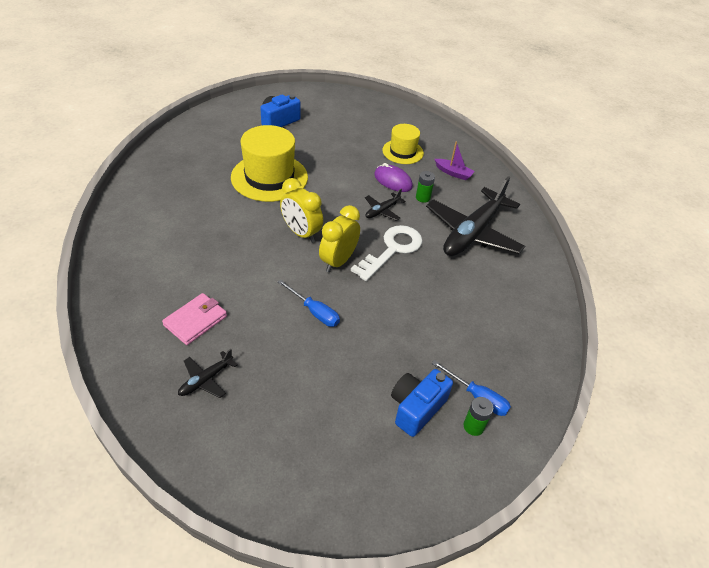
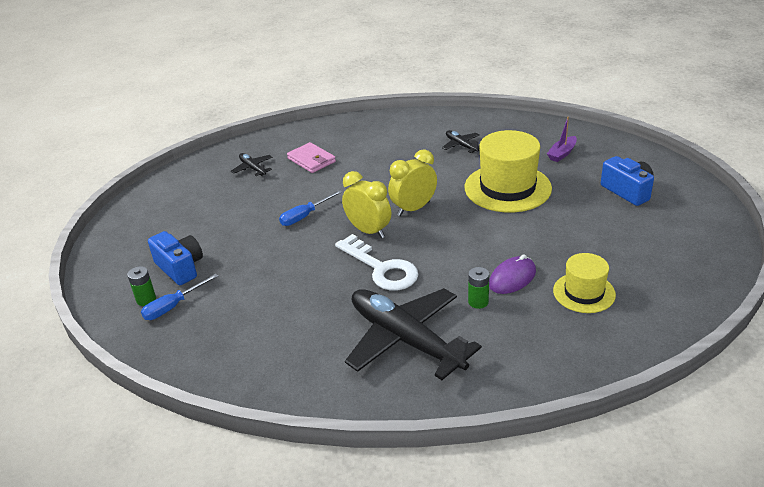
camera: 105 degrees right, 10 degrees down
(382, 211) = (450, 265): black plane -> black plane (461, 145)
(453, 173) = (539, 339): purple boat -> purple boat (562, 153)

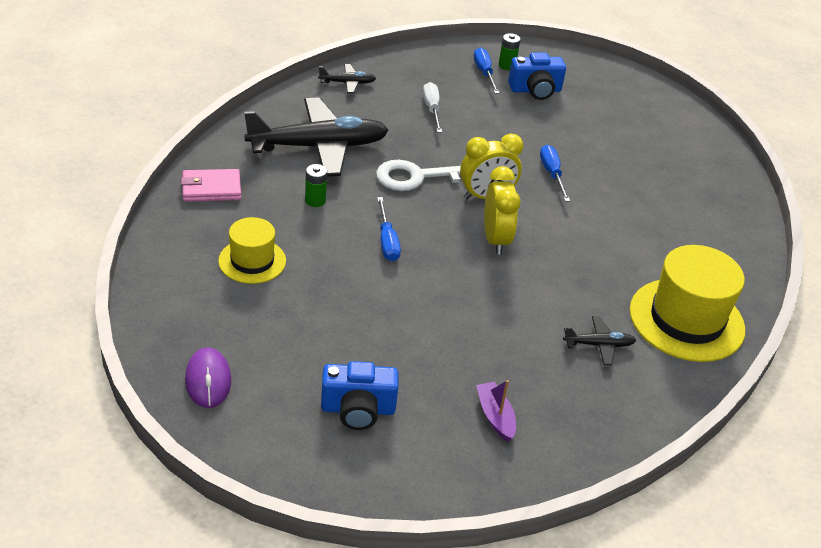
camera: 115 degrees right, 5 degrees up
(253, 168) = (682, 181): black plane -> black plane (347, 83)
(271, 307) = (432, 109): none -> white screwdriver
(311, 160) = (666, 222): pink wallet -> pink wallet (211, 188)
(477, 247) = (387, 241): none -> blue screwdriver
(507, 188) = (466, 322): yellow hat -> yellow hat (686, 320)
(512, 278) = (320, 235): purple mouse -> purple mouse (208, 380)

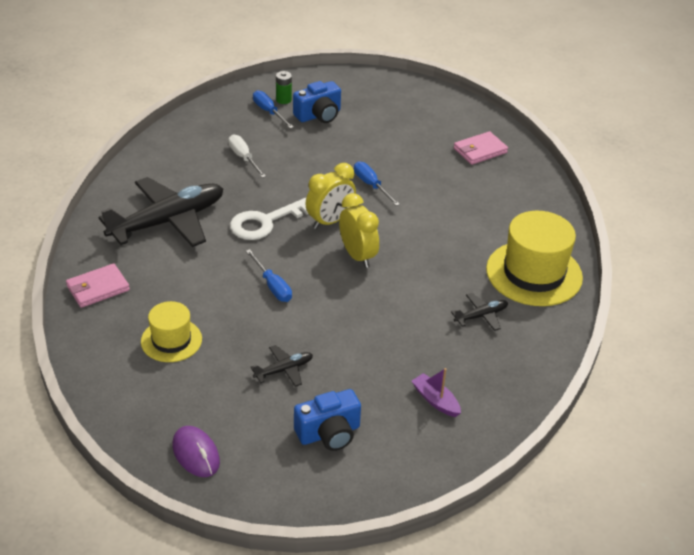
camera: 20 degrees left, 0 degrees up
(315, 200) = (193, 270): green battery -> none
(347, 83) = (158, 155): black plane -> black plane (284, 370)
(695, 174) = (480, 150): none -> pink wallet

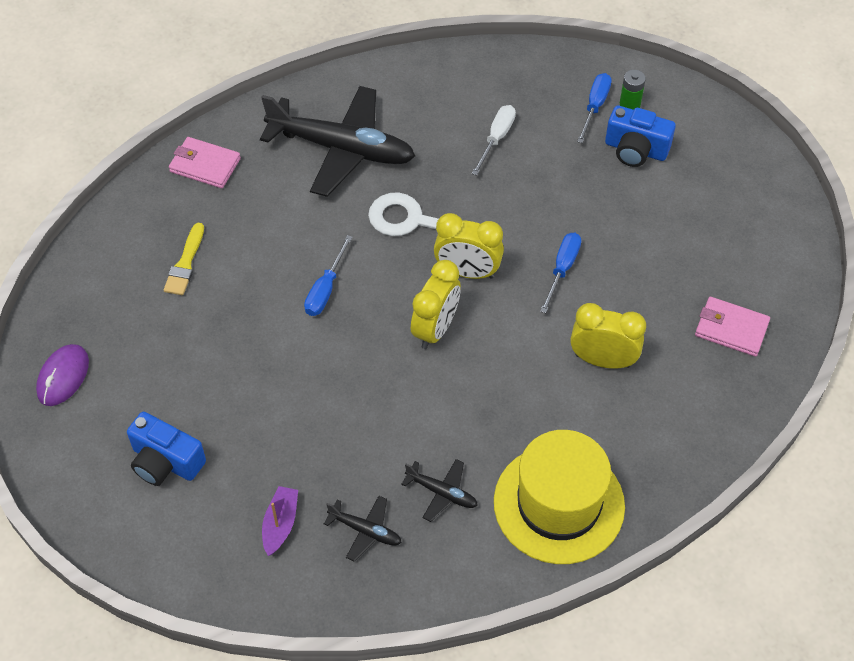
camera: 55 degrees right, 15 degrees up
(171, 340) = (185, 263): yellow hat -> yellow brush
(284, 370) = (218, 373): black plane -> black plane (365, 530)
(452, 205) = (603, 360): none -> yellow clock

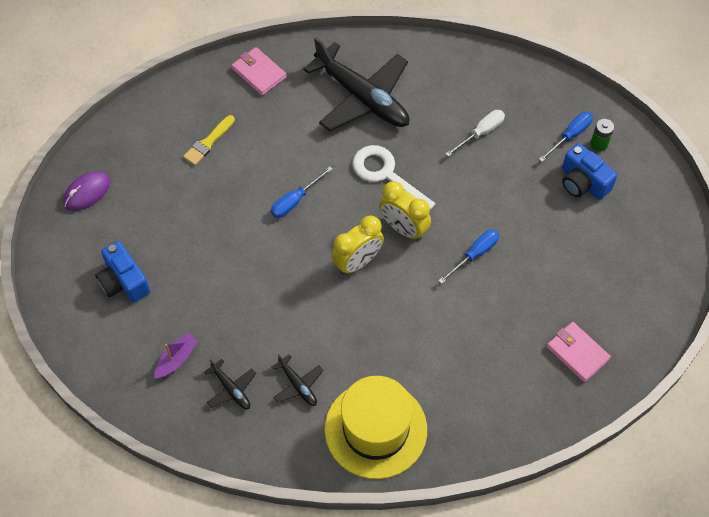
camera: 25 degrees right, 5 degrees up
(603, 360) = (466, 336): yellow clock -> none

